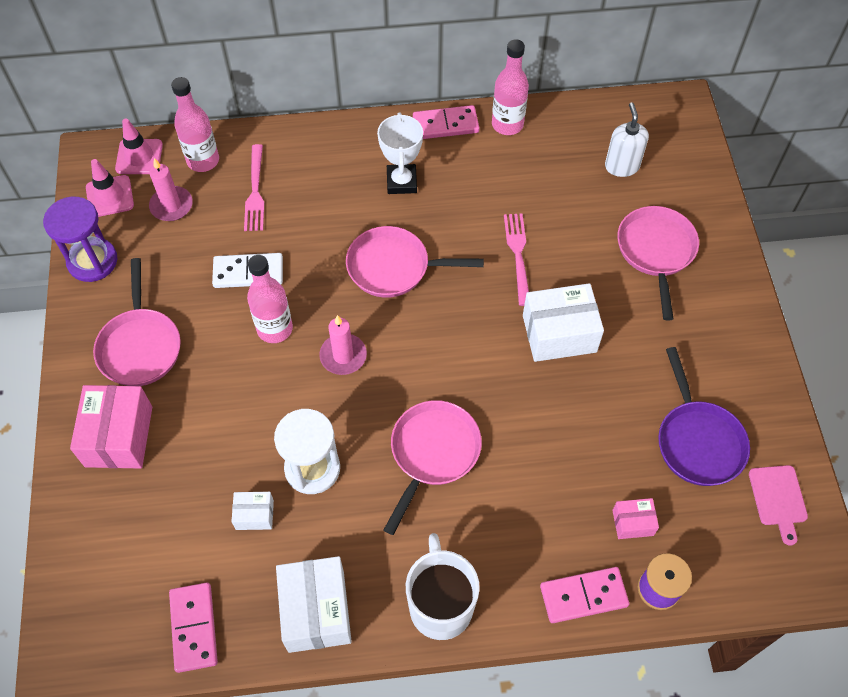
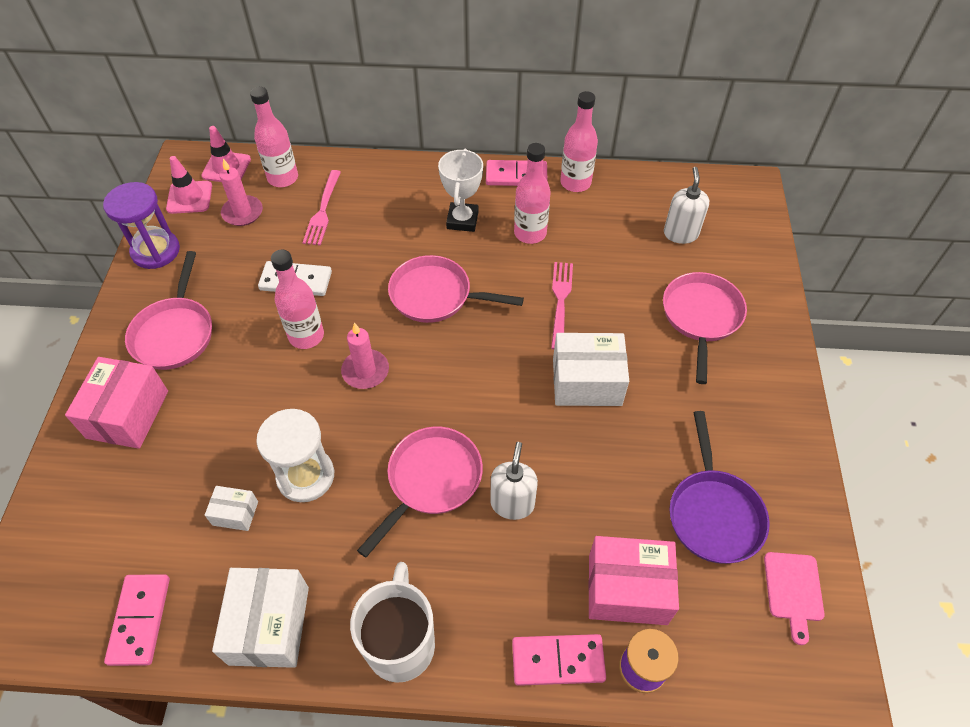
camera: 10 degrees right, 5 degrees down
(473, 187) = (530, 233): none -> pink bottle
(513, 462) = (512, 503): none -> white soap dispenser
(633, 522) = (627, 589): pink box -> pink box, size x1.95

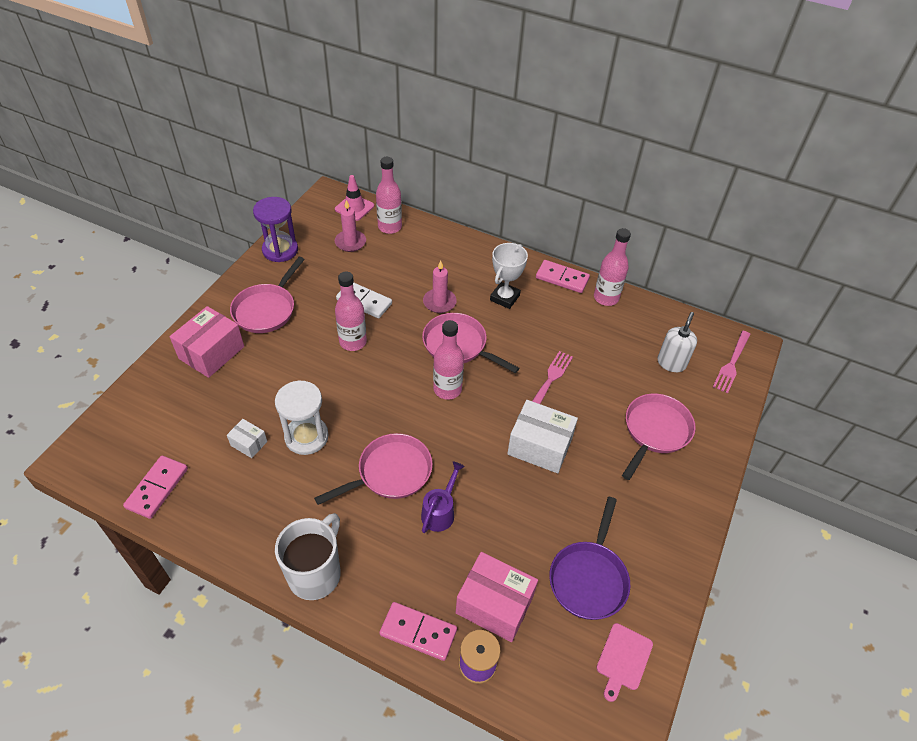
camera: 20 degrees right, 5 degrees down
(189, 197) = (319, 220): pink traffic cone -> none
(269, 625) = (235, 525): white box -> none
(323, 210) = (407, 258): pink fork -> pink fork (732, 363)
(365, 371) = (382, 380): pink candle -> pink candle (439, 302)
(512, 503) = (440, 511): white soap dispenser -> purple watering can
(530, 233) = (551, 324): pink bottle -> pink bottle (447, 389)

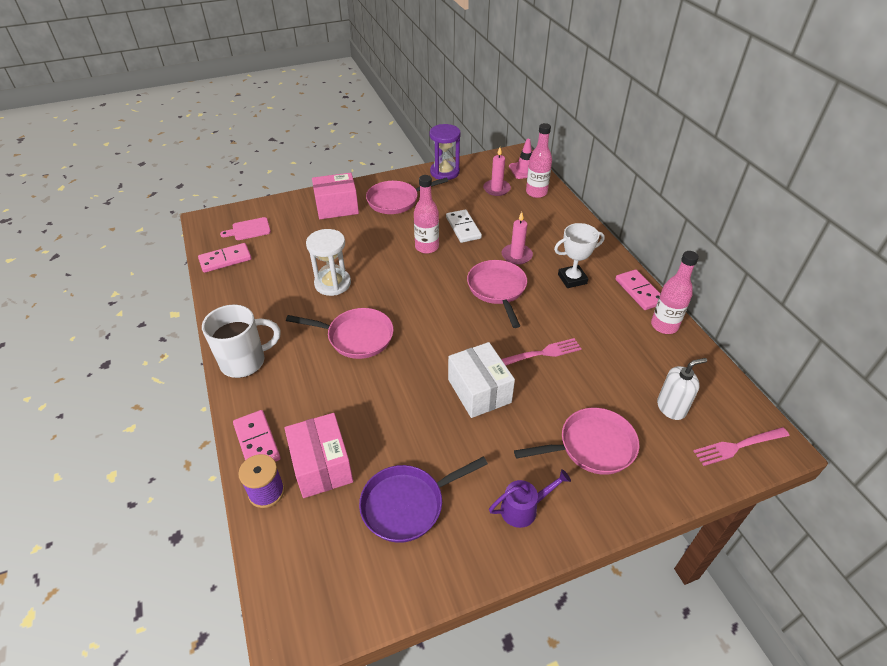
camera: 45 degrees right, 5 degrees down
(249, 443) = (297, 267): white box -> none
(440, 511) = (359, 382): purple watering can -> purple watering can (524, 508)
(447, 389) = (455, 312): pink bottle -> none
(623, 659) = (364, 581): pink cutting board -> pink cutting board (249, 229)

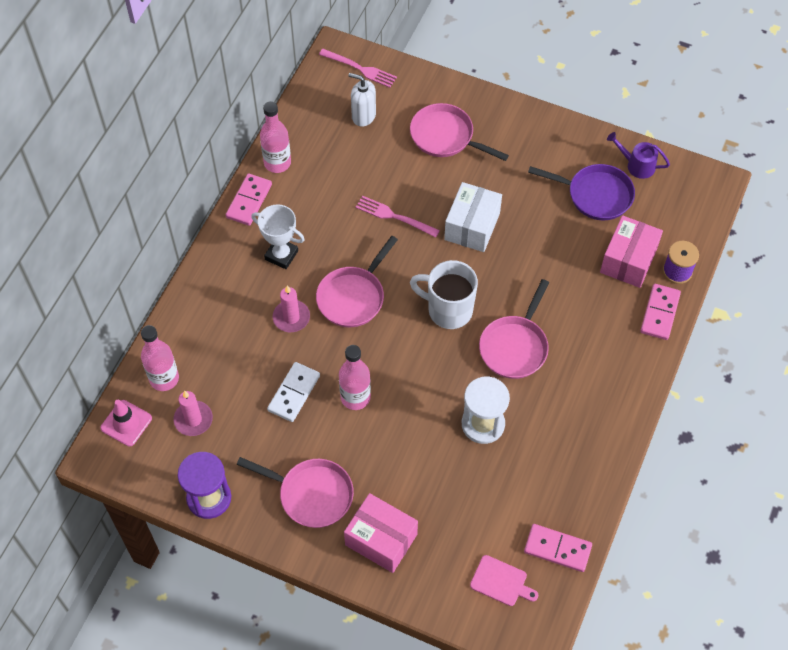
camera: 135 degrees left, 15 degrees up
(245, 362) = (622, 395): white mug -> white mug (448, 310)
(356, 337) = (515, 346): pink pan -> pink pan turned 120 degrees counterclockwise
(524, 508) = (529, 140): purple watering can -> purple watering can (636, 165)

